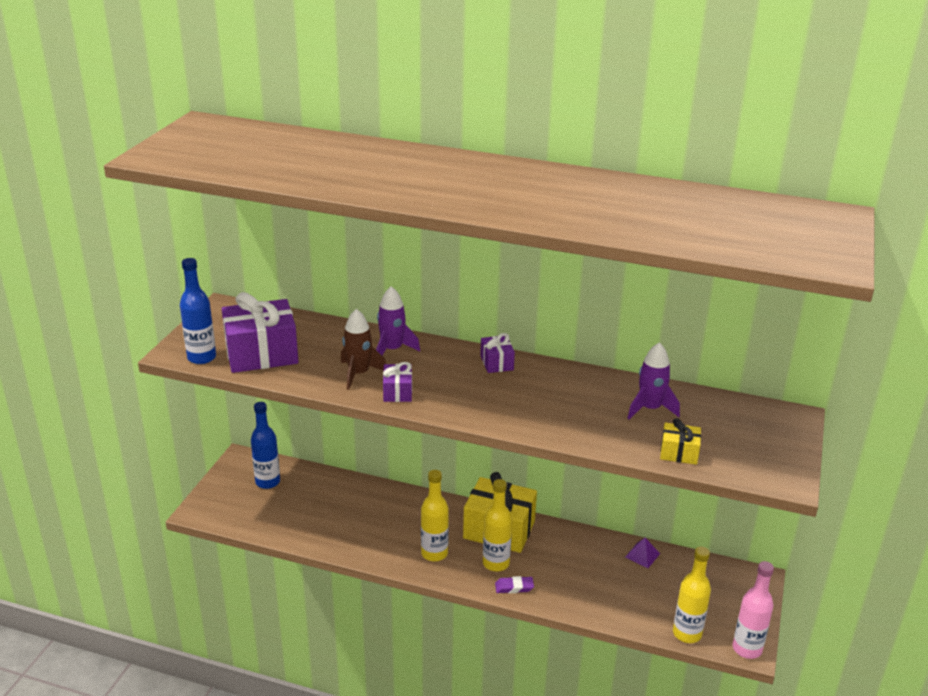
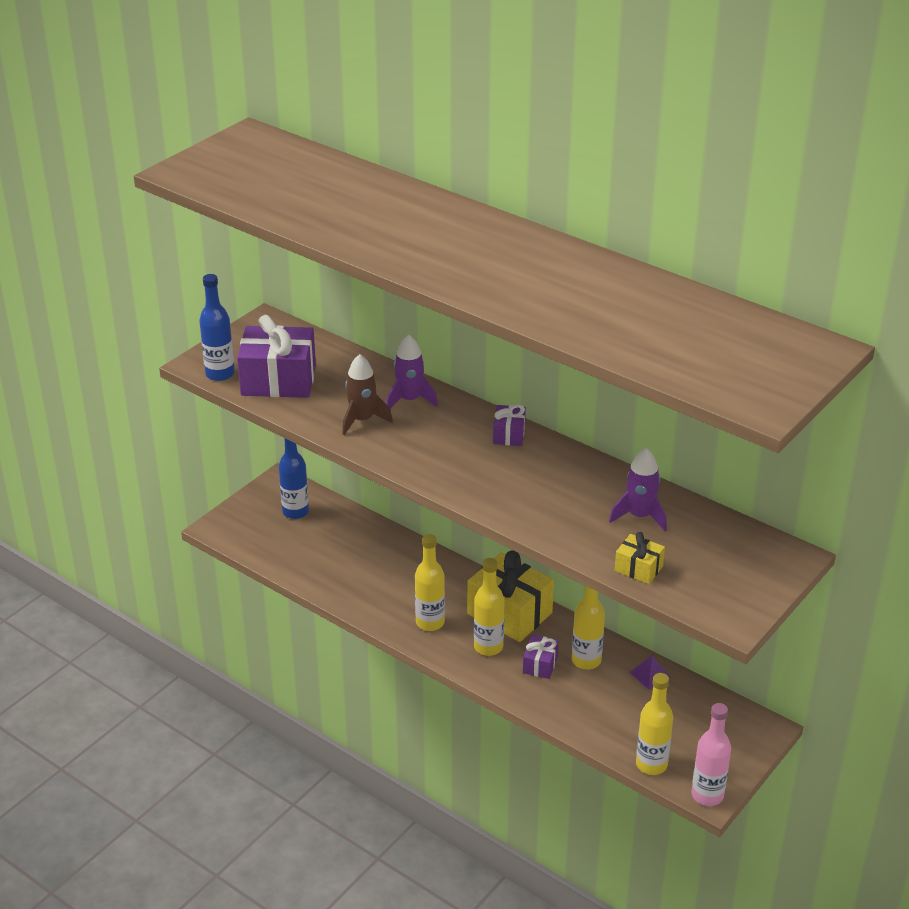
camera: 20 degrees right, 5 degrees up
(397, 392) = (390, 447): purple gift -> purple gift (540, 664)
(514, 587) = (495, 675): purple eraser -> none
(584, 555) = (586, 660): none -> yellow bottle

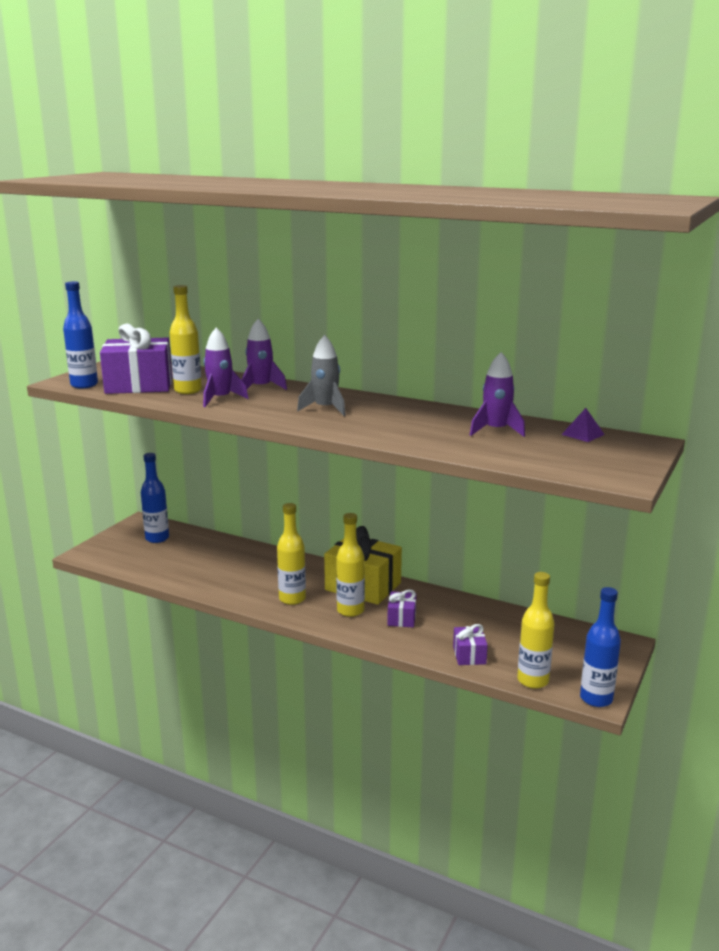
camera: 10 degrees left, 15 degrees down
(362, 420) = (220, 399): brown rocket -> purple rocket
(471, 452) = (325, 409): none -> grey rocket
(509, 434) = (356, 399): purple gift -> purple gift (469, 655)
(586, 660) = (442, 611): yellow bottle -> yellow bottle (188, 390)
(638, 568) = (513, 458): yellow gift -> none
(650, 675) = (503, 616): purple pyramid -> purple pyramid (583, 434)
(707, 795) = (596, 699): pink bottle -> blue bottle

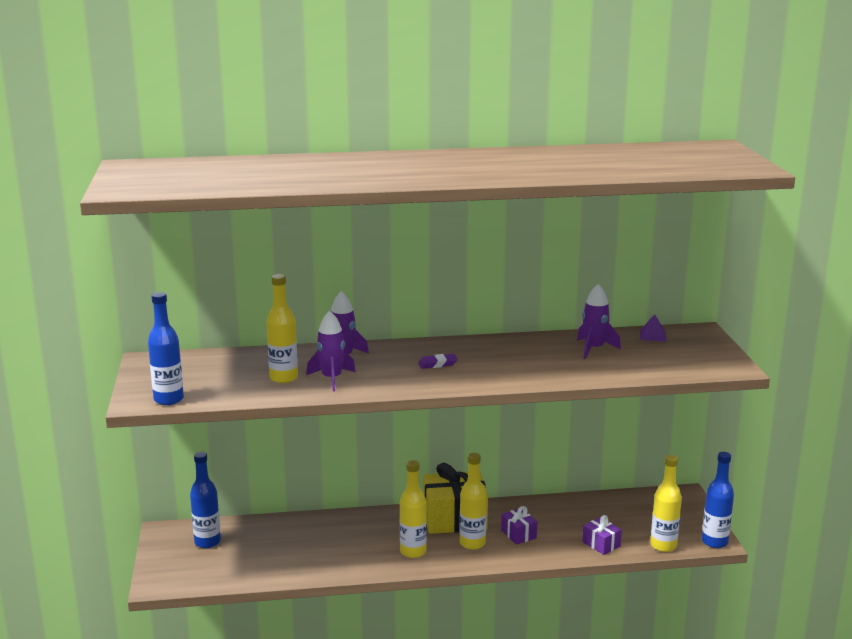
camera: 35 degrees left, 0 degrees up
(139, 385) = (225, 385): purple gift -> none
(325, 409) = (437, 364): grey rocket -> purple eraser

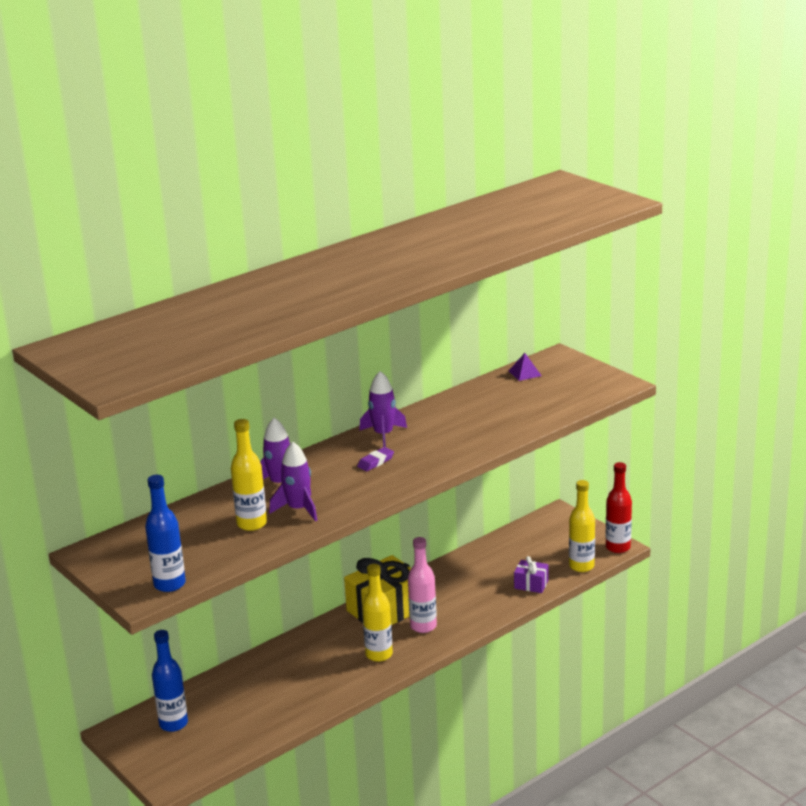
camera: 30 degrees left, 5 degrees up
(472, 543) = (423, 626): yellow bottle -> pink bottle
(518, 534) = (454, 602): purple gift -> none
(594, 349) = (491, 402): purple rocket -> purple rocket (383, 435)
(714, 542) = (618, 547): blue bottle -> red bottle

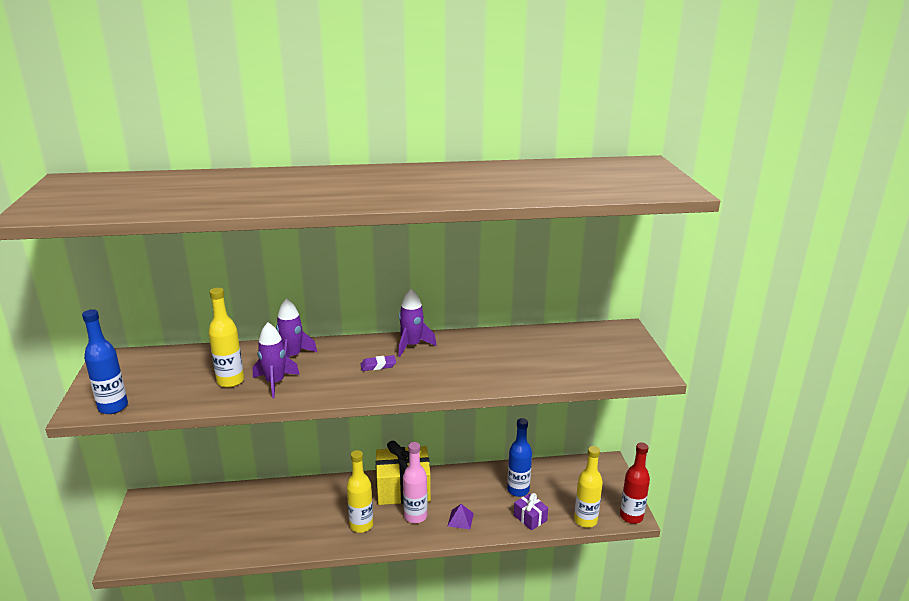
camera: 30 degrees right, 0 degrees up
(173, 724) = (180, 513): blue bottle -> blue bottle (518, 490)
(525, 373) = (580, 334): purple pyramid -> purple pyramid (460, 519)

